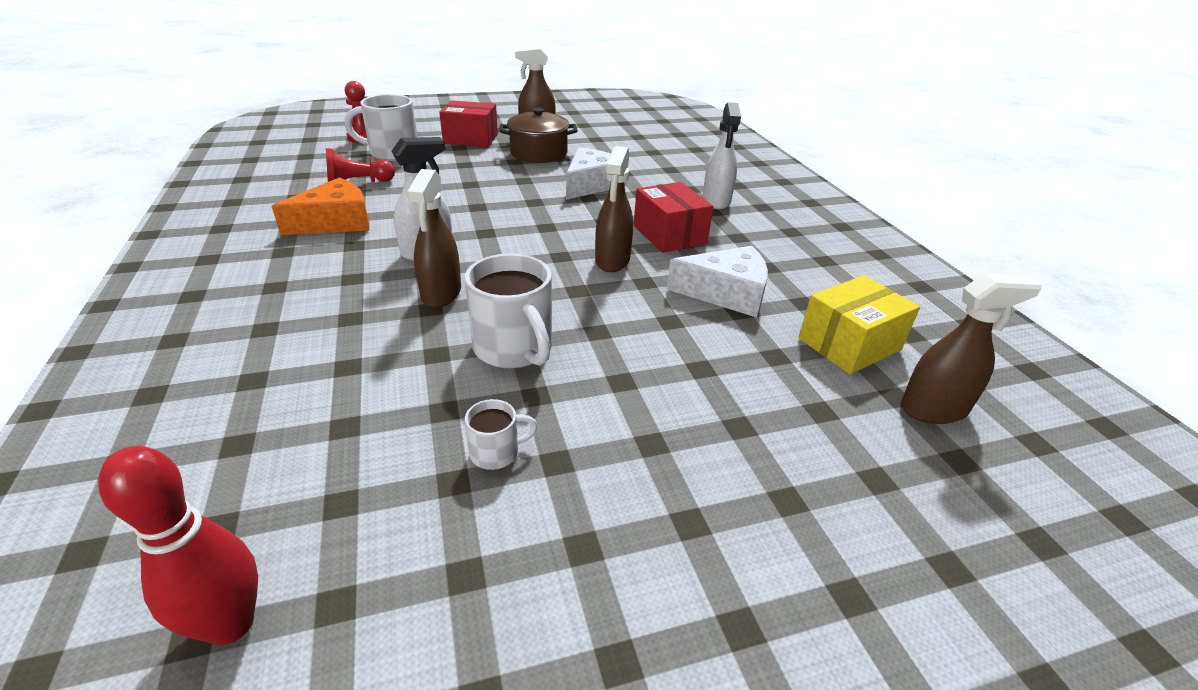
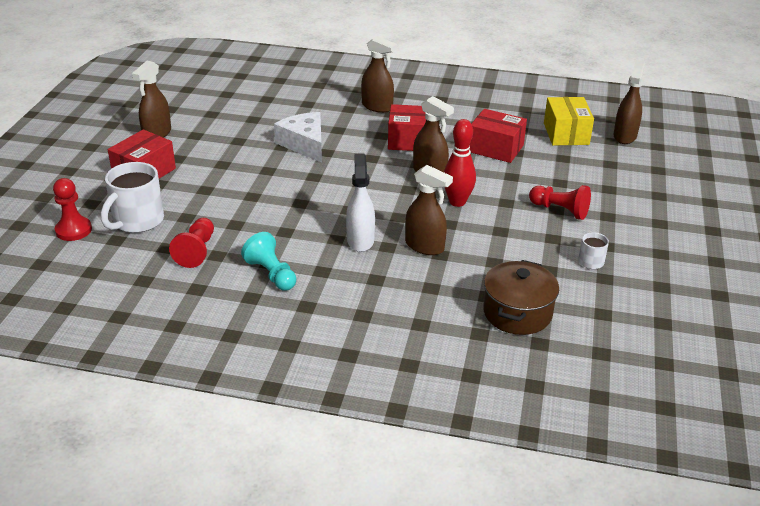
camera: 60 degrees left, 0 degrees up
(230, 624) = (661, 351): red bowling pin -> red bowling pin (457, 202)
(335, 222) = (271, 274): orange cheese -> turquoise pawn
(514, 348) = (505, 234): white mug -> none
(539, 153) = (217, 148): brown pot -> brown pot (517, 313)
(621, 385) = (560, 210): none -> red pawn
(716, 201) = (377, 107): white spray bottle -> brown spray bottle
(726, 293) = (495, 148): white cheese -> red box

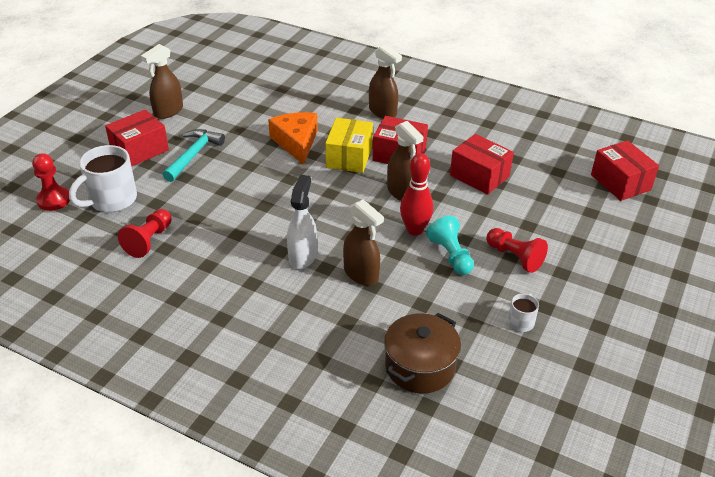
camera: 15 degrees right, 5 degrees up
(204, 169) = (193, 155): none -> turquoise hammer
(271, 274) = (205, 277): turquoise pawn -> turquoise pawn (451, 255)
(304, 144) = (296, 142): white cheese -> orange cheese
(566, 134) = (559, 170): yellow box -> yellow box (349, 157)
(624, 136) = (620, 182): brown spray bottle -> red box

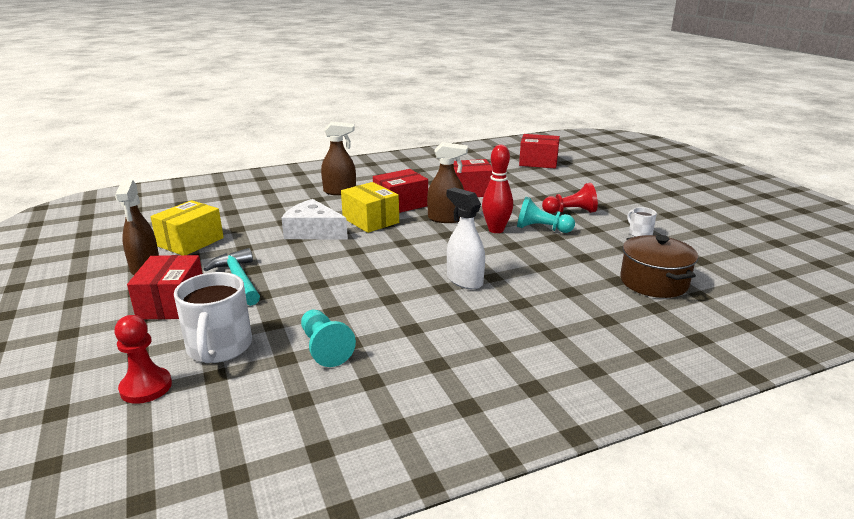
camera: 50 degrees left, 15 degrees down
(149, 241) = (324, 348): red pawn -> turquoise pawn
(219, 103) = (190, 242): none -> yellow box
(296, 142) = (313, 232): orange cheese -> white cheese
(361, 274) = (520, 266): brown spray bottle -> none

